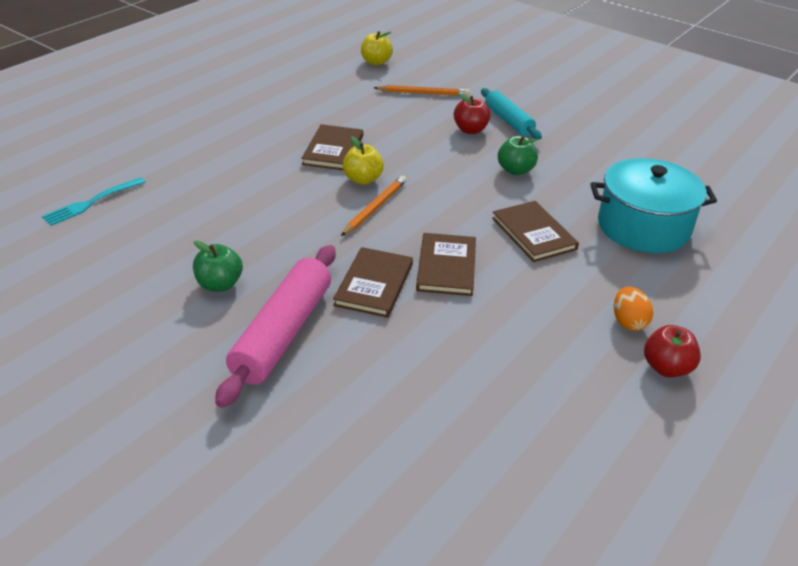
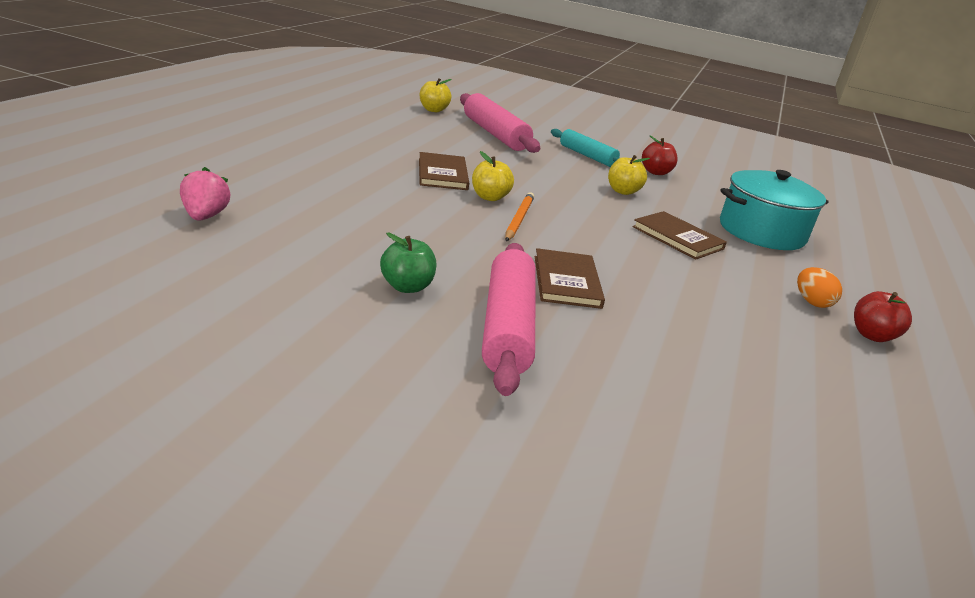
camera: 20 degrees left, 10 degrees down
(91, 203) = (204, 216): turquoise fork -> pink strawberry
(423, 93) = (495, 134): orange pencil -> pink rolling pin
(446, 267) = (623, 265): brown book -> none
(470, 130) = (559, 161): red apple -> red apple (655, 172)
(515, 170) = (622, 191): green apple -> yellow apple

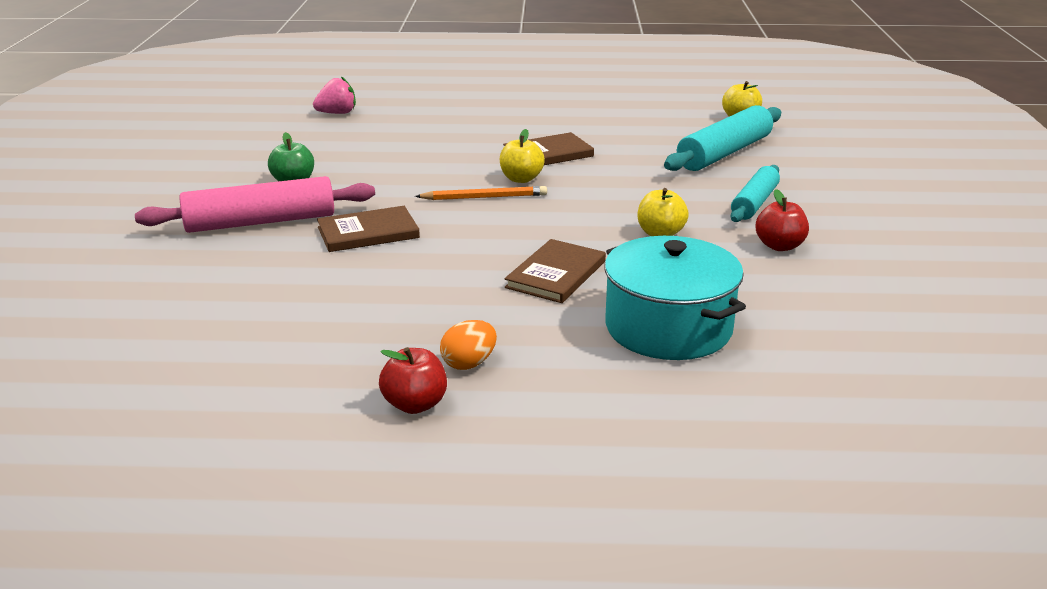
camera: 75 degrees right, 0 degrees up
(495, 134) = (724, 153): pink rolling pin -> turquoise rolling pin

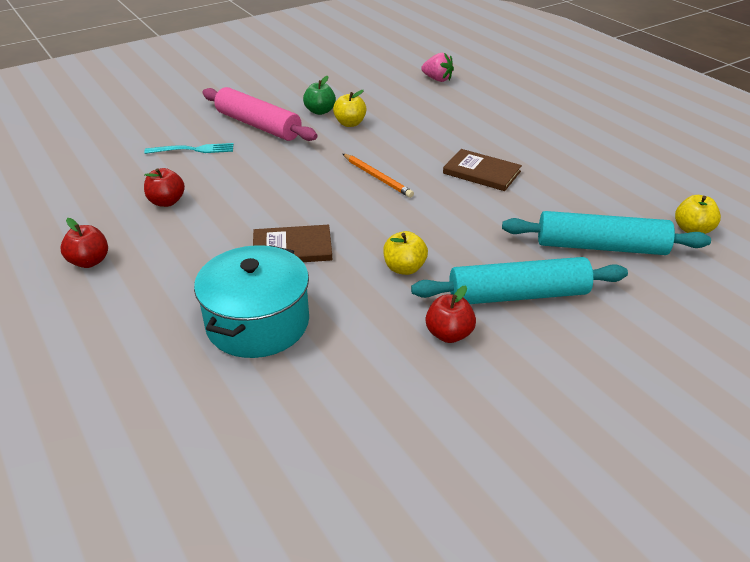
camera: 55 degrees right, 10 degrees up
(248, 273) = (194, 149): none -> turquoise fork
(349, 321) = (167, 202): none -> red apple
(368, 232) = (280, 161): brown book -> none
(469, 363) = (148, 261): orange egg -> none
(521, 179) = (424, 179): yellow apple -> yellow apple (350, 123)
(754, 203) = (518, 295): turquoise rolling pin -> turquoise rolling pin, size x1.57

